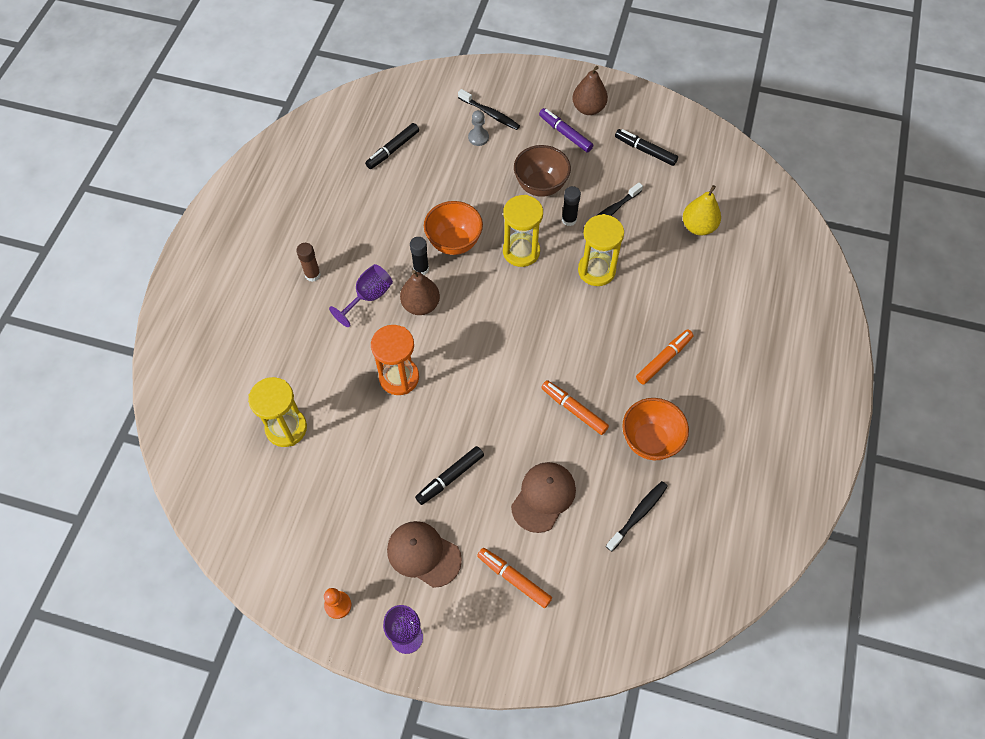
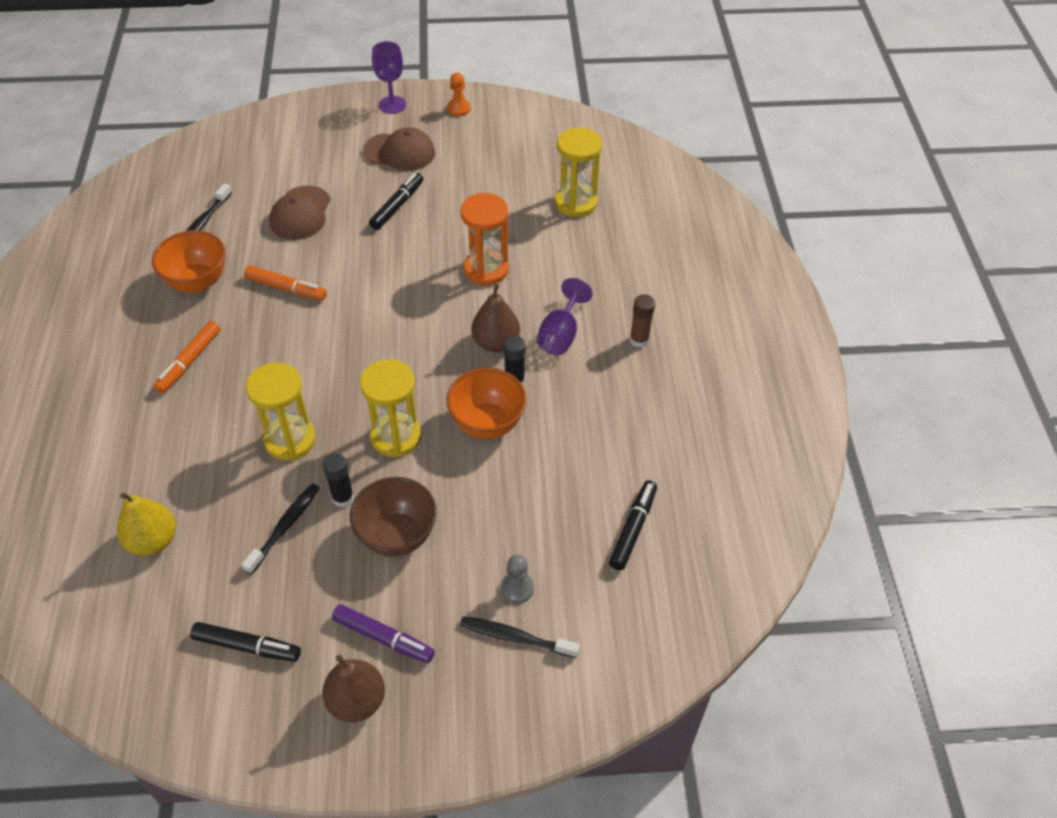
camera: 160 degrees right, 10 degrees down
(514, 579) = (312, 155): orange marker -> none

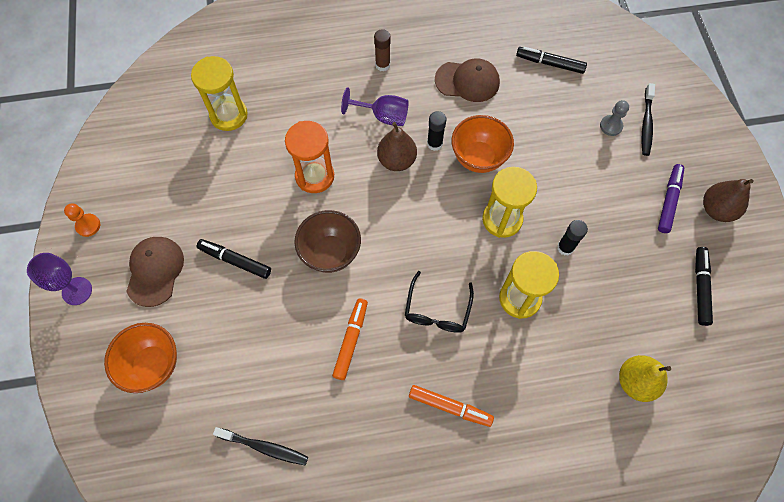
camera: 95 degrees left, 15 degrees up
(197, 282) = (349, 428): orange bowl -> orange bowl (153, 365)
(285, 527) = (600, 284): black toothbrush -> none
(298, 362) = (437, 310): none -> black glasses
(300, 213) = (248, 350): brown cap -> brown cap (467, 81)
(397, 536) = (589, 205): brown bowl -> brown bowl (330, 253)

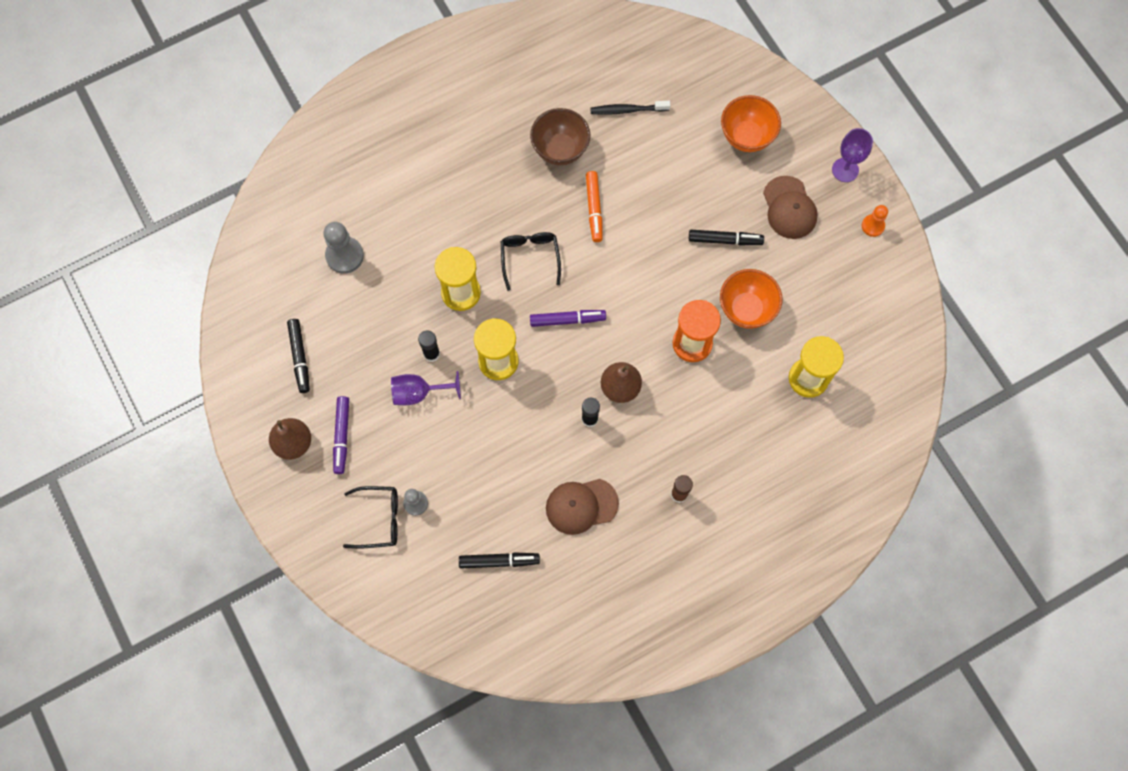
camera: 160 degrees right, 5 degrees up
(330, 253) = (644, 276): brown bowl -> brown bowl (560, 150)
(383, 116) = (653, 432): purple goblet -> purple goblet (419, 393)
(422, 235) = (567, 320): none -> purple marker
(450, 407) = (493, 186): orange marker -> none
(478, 158) = (541, 418): orange bowl -> orange bowl (746, 309)
(635, 382) = (344, 256): yellow pear -> grey pawn
(646, 124) = (379, 519): black toothbrush -> black glasses

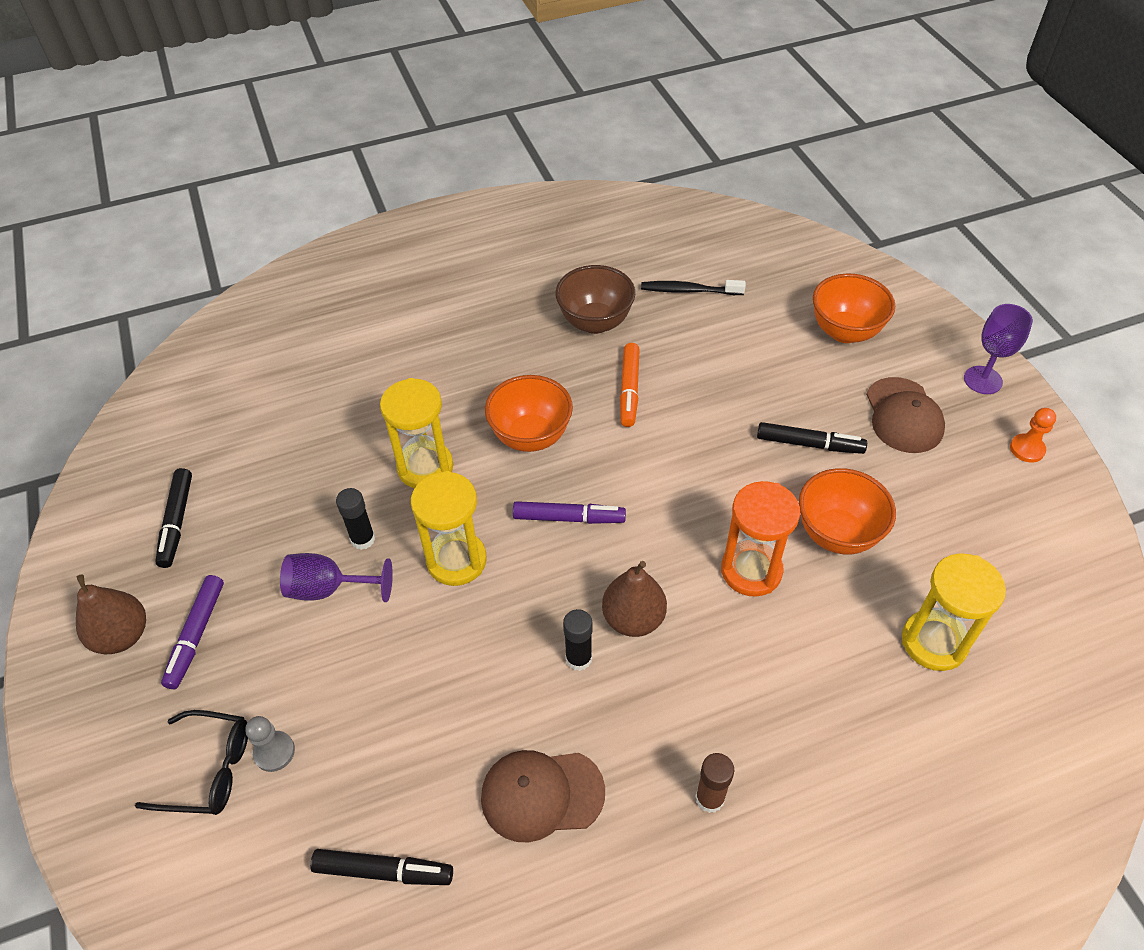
camera: 10 degrees right, 20 degrees down
(344, 256) = (282, 408): grey pawn -> none
(530, 258) = (531, 436): black glasses -> orange bowl

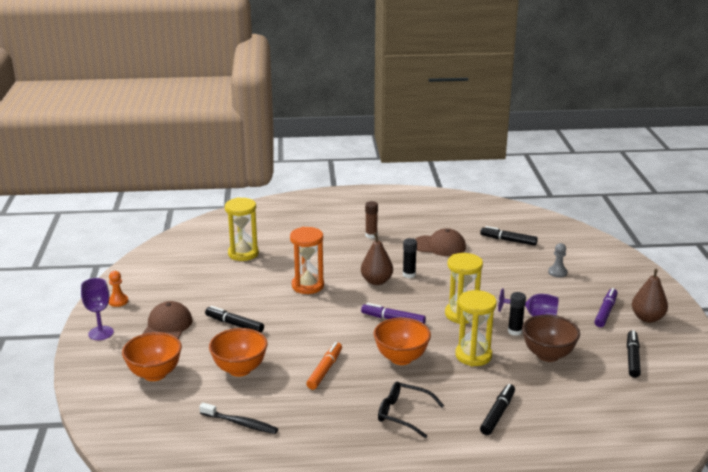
camera: 165 degrees left, 25 degrees down
(209, 769) = (587, 273): black glasses -> black glasses (403, 414)
(382, 373) = (498, 414): none -> black marker
(595, 322) = (326, 416): brown bowl -> brown bowl (548, 355)
(837, 534) = (253, 290): orange bowl -> orange bowl (240, 369)

